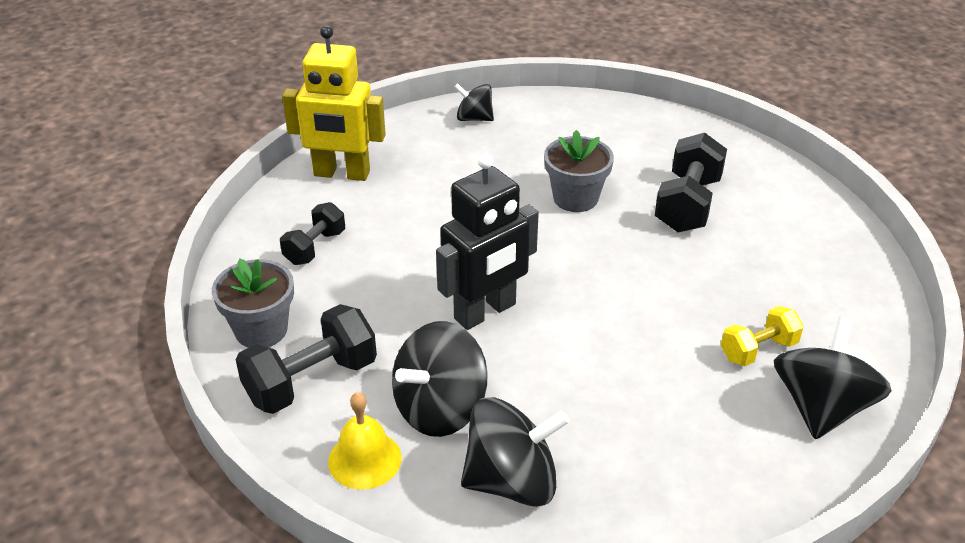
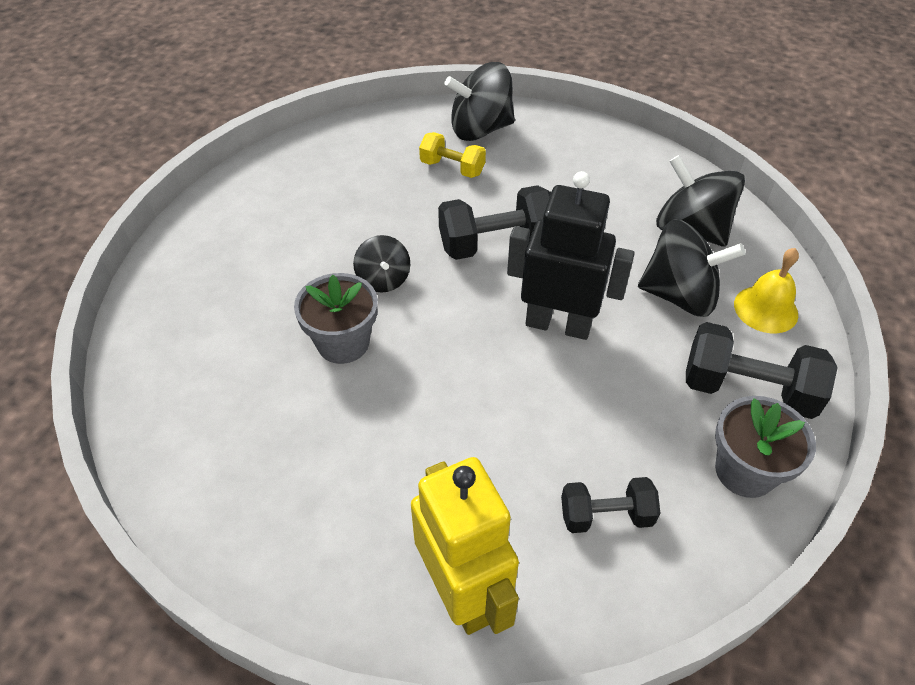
camera: 125 degrees left, 10 degrees up
(474, 118) = (238, 522): black spinning top -> black spinning top (383, 279)
(687, 204) = (294, 263): black dumbbell -> black dumbbell (496, 243)

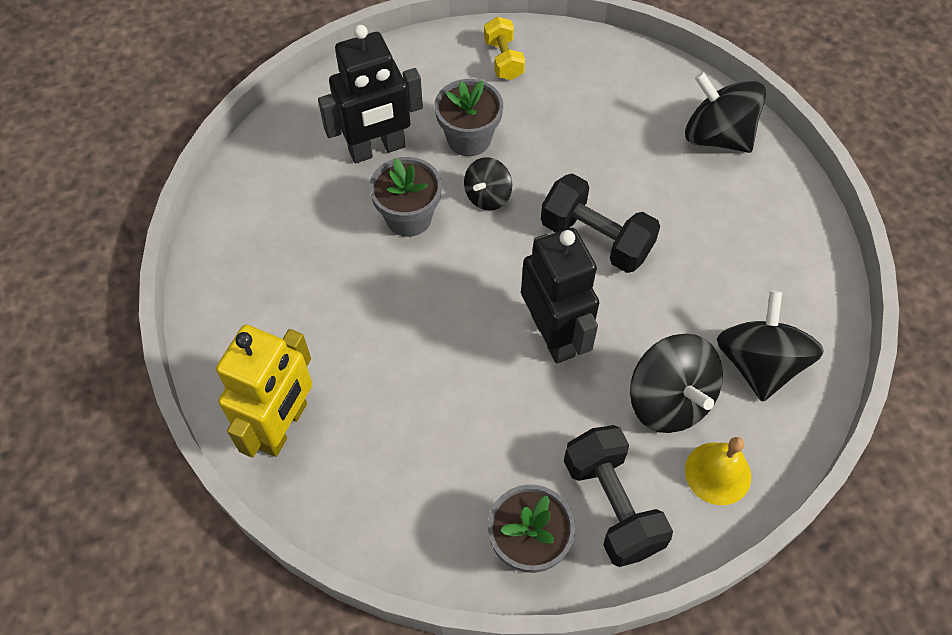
camera: 50 degrees right, 10 degrees up
(248, 319) = (377, 149): none -> black robot
(315, 255) = (469, 139): none -> grey flower pot
(452, 168) = (649, 151): yellow dumbbell -> yellow dumbbell (503, 60)
(606, 515) = (409, 474): black dumbbell -> none

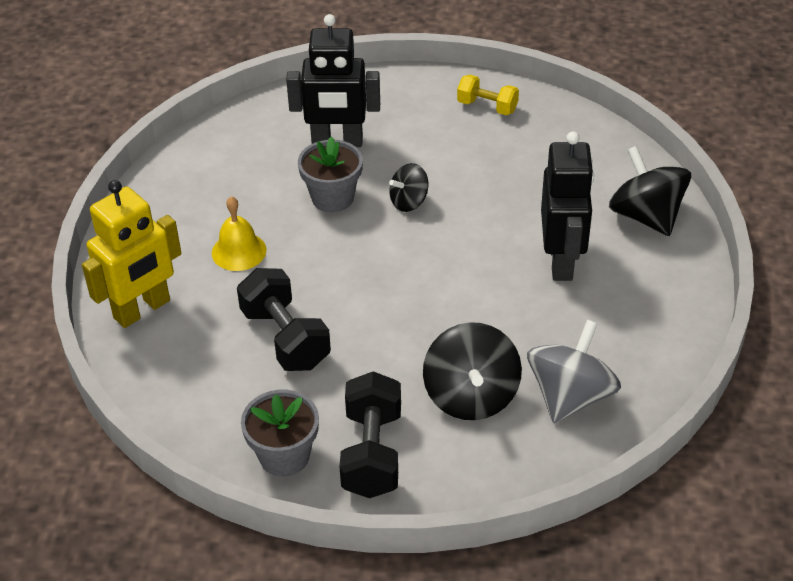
camera: 25 degrees right, 15 degrees down
(469, 139) = (419, 156): grey flower pot -> none
(503, 60) = (487, 107): yellow dumbbell -> yellow dumbbell turned 75 degrees counterclockwise
(553, 335) = (401, 318): black robot -> black robot (561, 261)
(596, 239) = (483, 260): black dumbbell -> black dumbbell (285, 338)
(718, 473) = (479, 462): yellow bell -> yellow bell (239, 251)
(758, 364) = (570, 396): black spinning top -> grey spinning top

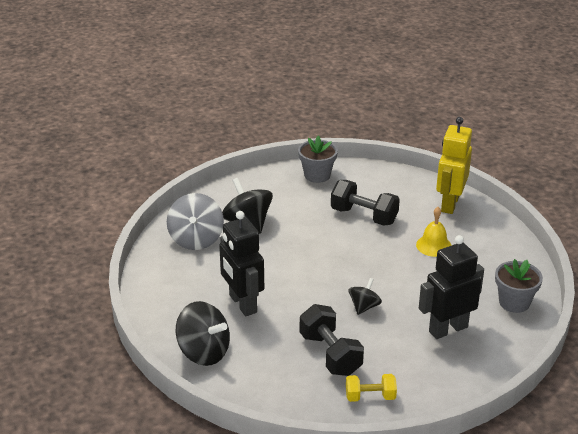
camera: 150 degrees right, 10 degrees down
(332, 197) = (413, 292): grey flower pot -> grey flower pot (514, 302)
(372, 453) = (278, 188): black dumbbell -> black dumbbell (330, 354)

